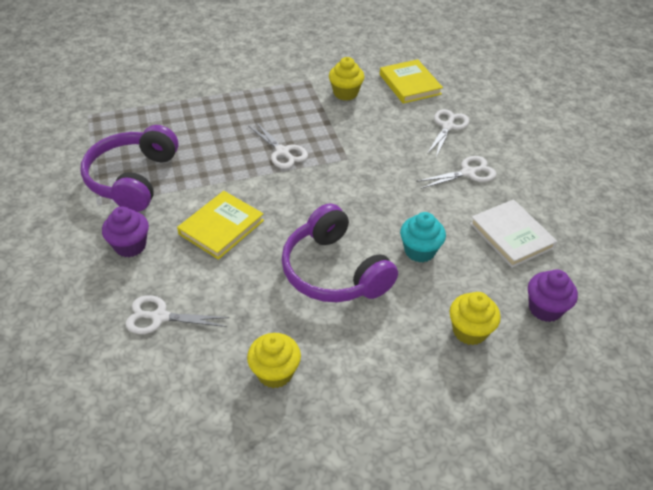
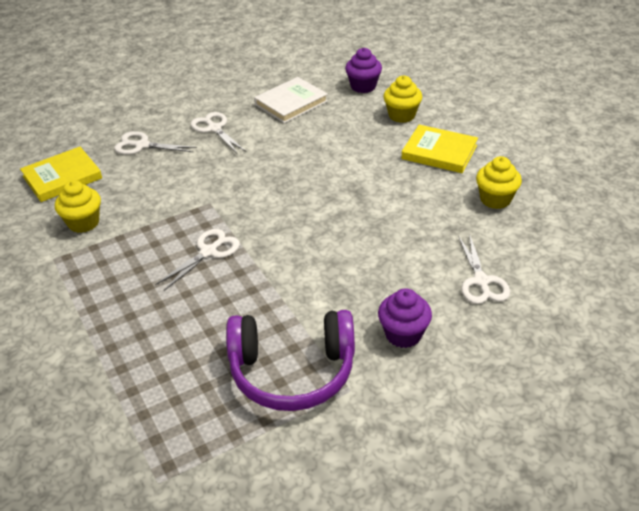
camera: 100 degrees left, 5 degrees down
(221, 227) = (346, 270): yellow book -> yellow book (439, 152)
(334, 271) = (372, 187): purple headphones -> none
(419, 251) = (328, 145): turquoise cupcake -> none

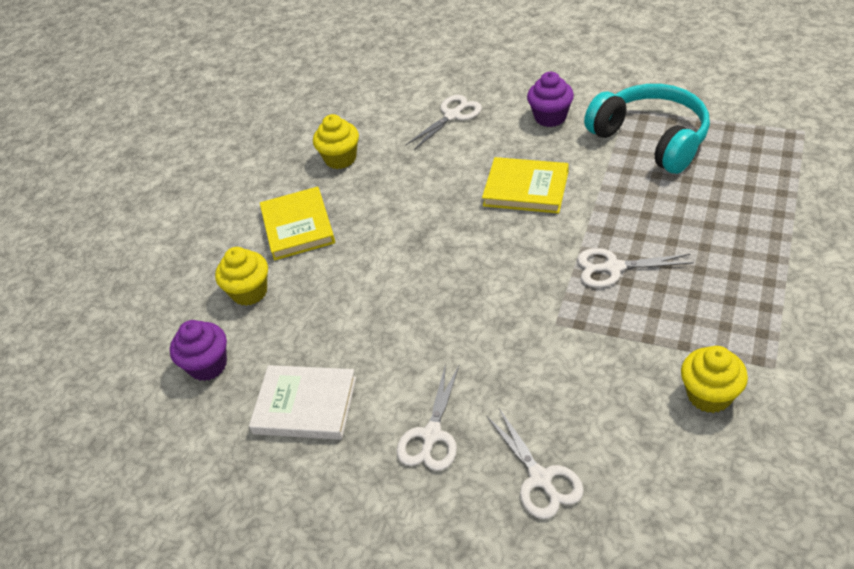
camera: 125 degrees left, 5 degrees up
(62, 177) = (685, 500): yellow book -> yellow book (526, 189)
(292, 371) = (650, 139): purple headphones -> turquoise headphones

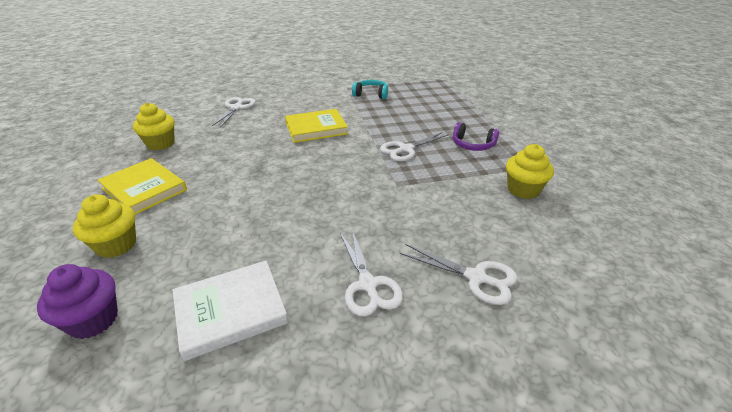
camera: 40 degrees left, 10 degrees down
(550, 117) = (303, 97): purple cupcake -> none
(650, 139) = (371, 94): turquoise headphones -> turquoise headphones, size x0.50
(714, 293) = (472, 145): none -> purple headphones

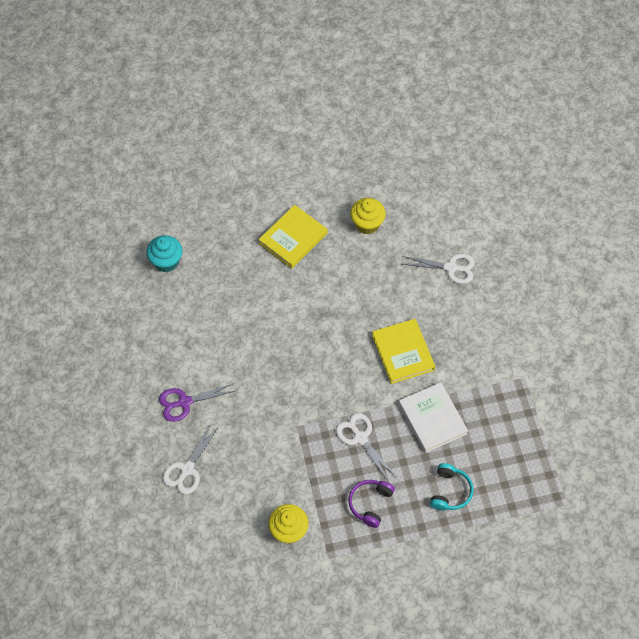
camera: 90 degrees right, 25 degrees up
(93, 320) = (166, 261): purple cupcake -> turquoise cupcake
(116, 245) = (228, 247): yellow cupcake -> none
(231, 310) = (168, 328): white book -> white book (432, 419)
(368, 284) = (184, 402): white scissors -> purple scissors
(371, 94) = (499, 407): turquoise headphones -> turquoise headphones (450, 491)

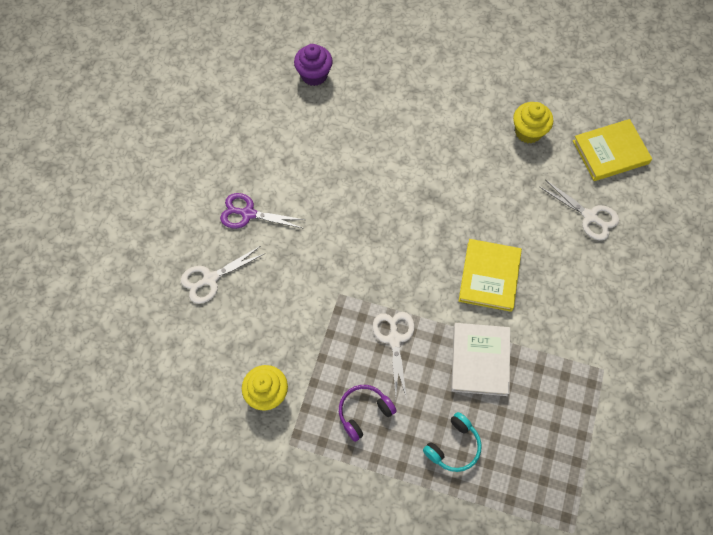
camera: 30 degrees right, 5 degrees up
(166, 261) = (314, 75): turquoise cupcake -> purple cupcake
(293, 238) = (446, 111): yellow book -> yellow book (610, 152)

